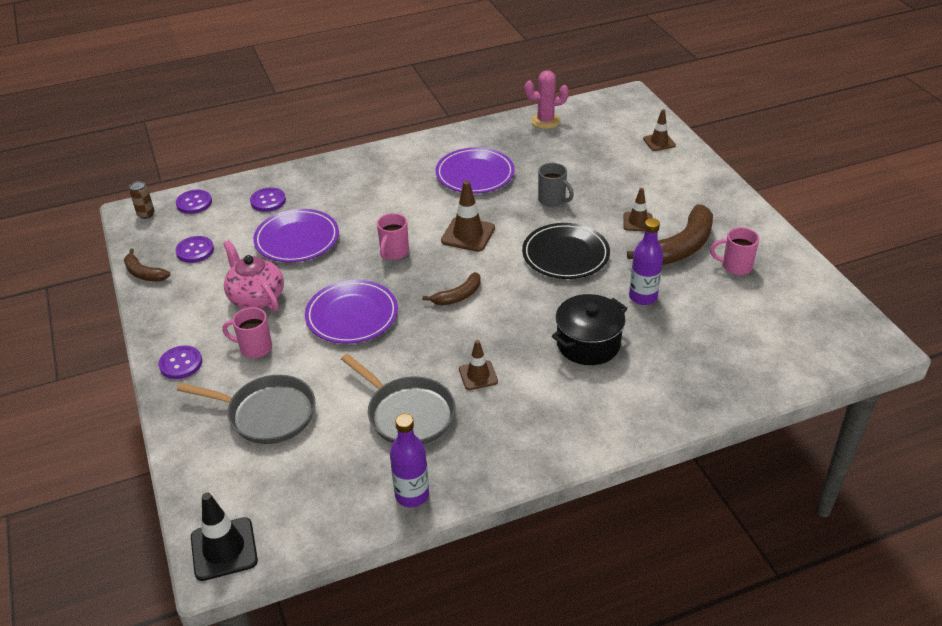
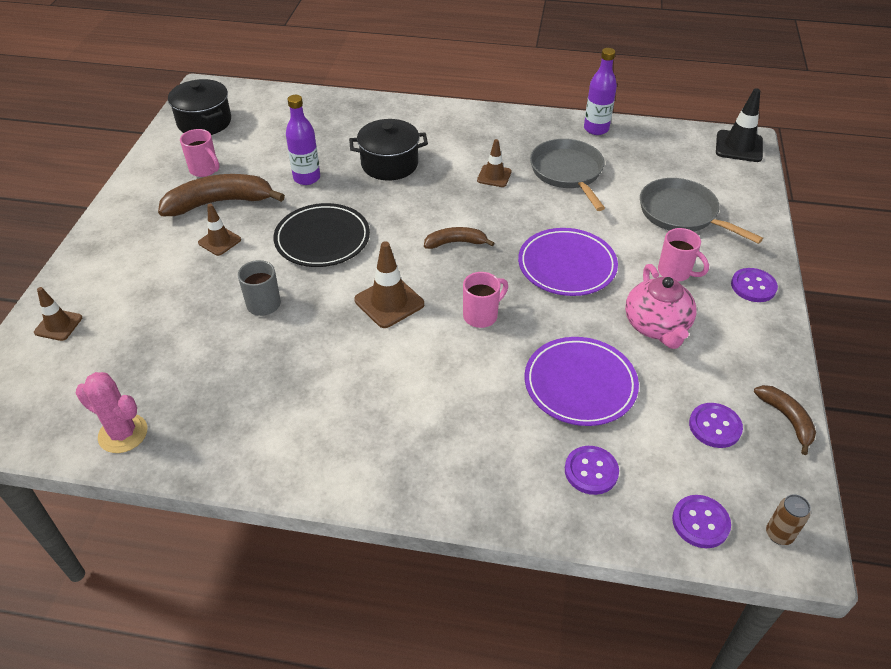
camera: 150 degrees left, 5 degrees up
(475, 174) = (304, 383): purple plate -> none
(812, 309) = (204, 122): none -> black pot

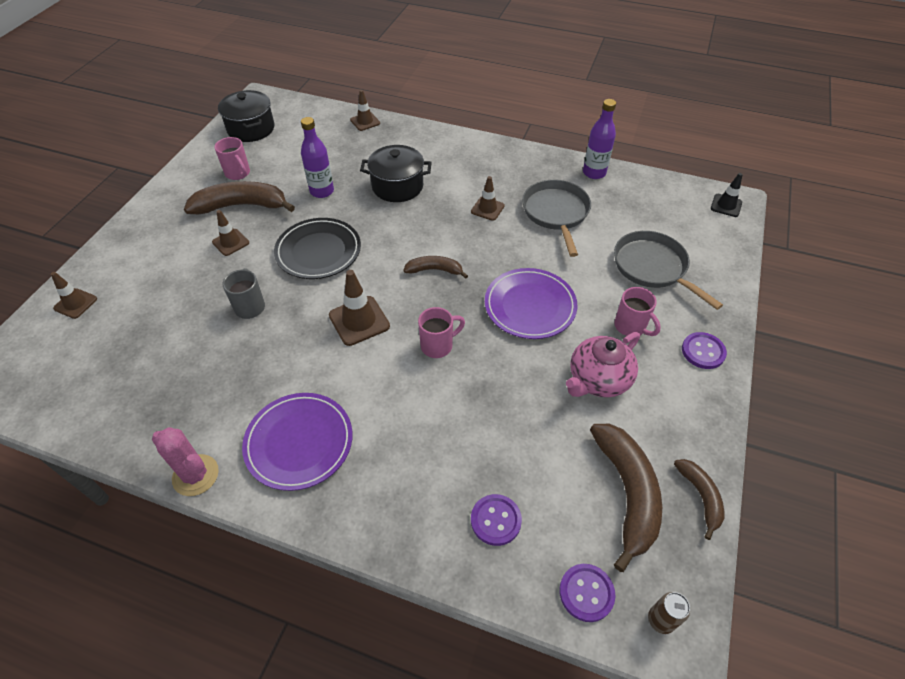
camera: 10 degrees right, 5 degrees up
(123, 433) = (96, 414): pink cactus -> pink cactus (195, 475)
(333, 102) = (365, 122): none -> brown traffic cone
(580, 384) = (509, 429): purple plate -> purple plate (299, 443)
(656, 326) = (598, 379): pink teapot -> pink teapot turned 45 degrees clockwise
(715, 426) = (627, 493): purple button -> brown banana
(739, 146) = (726, 205): black traffic cone -> black traffic cone, size x0.64

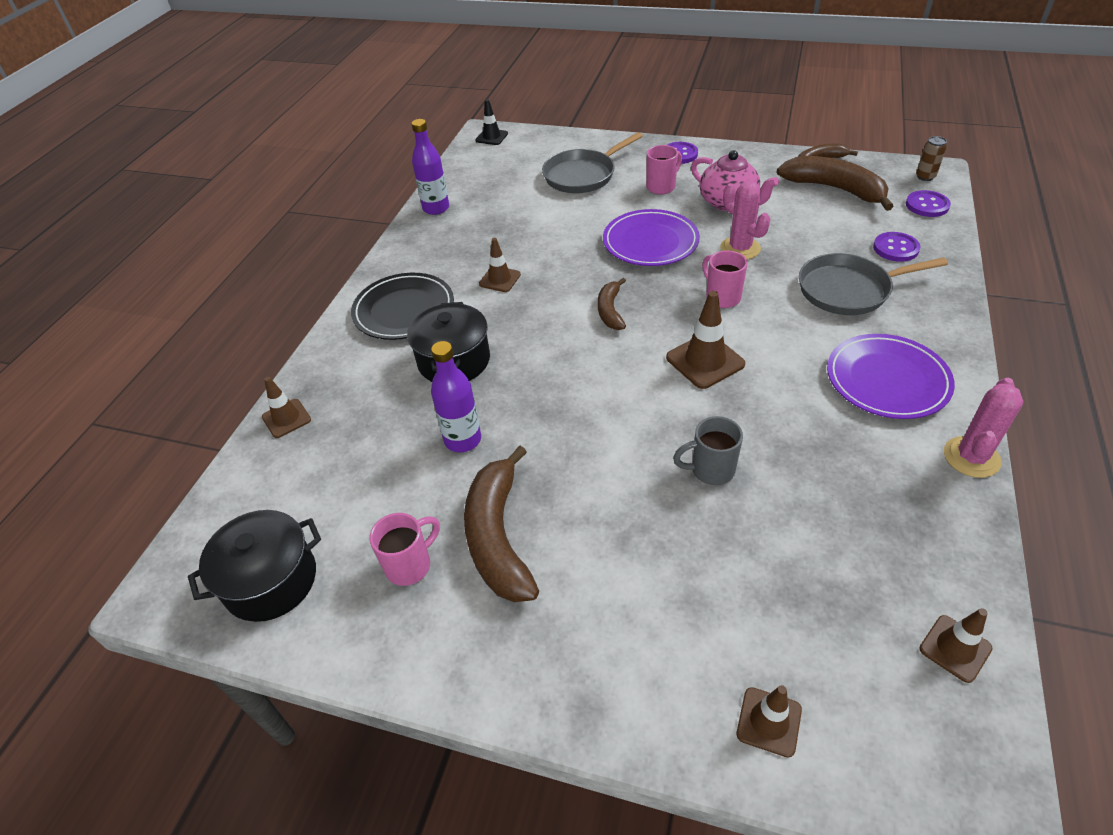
camera: 90 degrees left, 5 degrees down
(230, 242) = (587, 528): brown traffic cone -> brown traffic cone (955, 648)
(318, 251) = (593, 419): black plate -> black plate (404, 310)
(512, 373) = (740, 248): none -> pink cactus
(556, 213) = (506, 231): grey pan -> grey pan (848, 290)
(627, 493) = (834, 189): brown banana -> brown banana turned 45 degrees clockwise

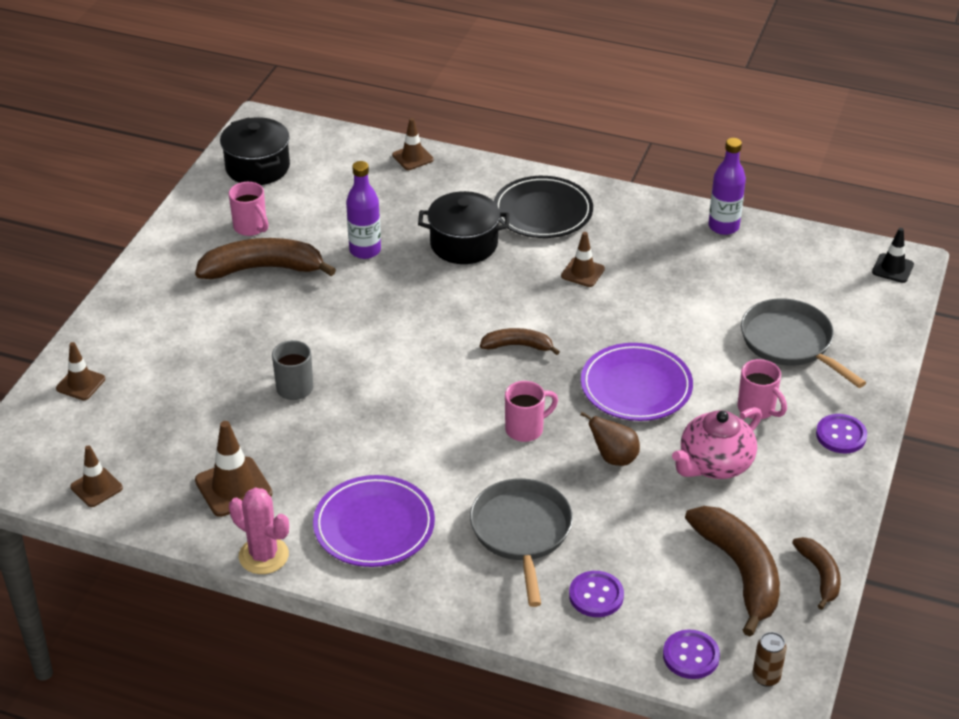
camera: 90 degrees right, 5 degrees down
(705, 361) = (429, 402): brown traffic cone -> brown traffic cone (233, 487)
(740, 248) = (614, 458): pink cactus -> brown pear
(834, 189) = (740, 572): brown banana -> brown banana turned 60 degrees counterclockwise

